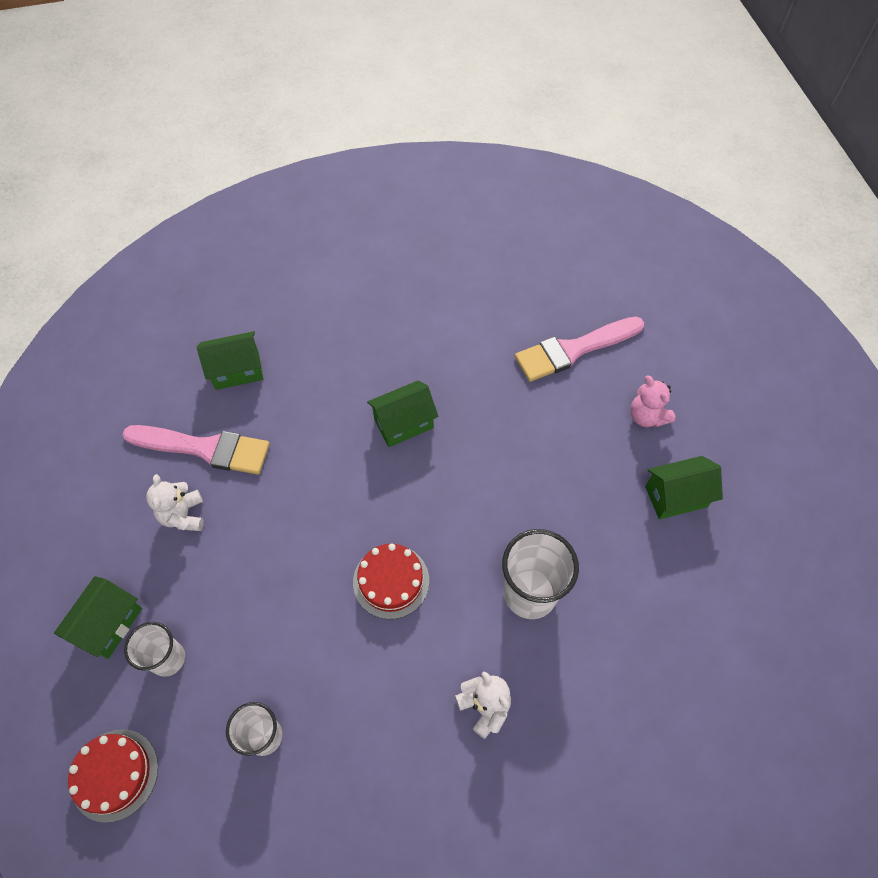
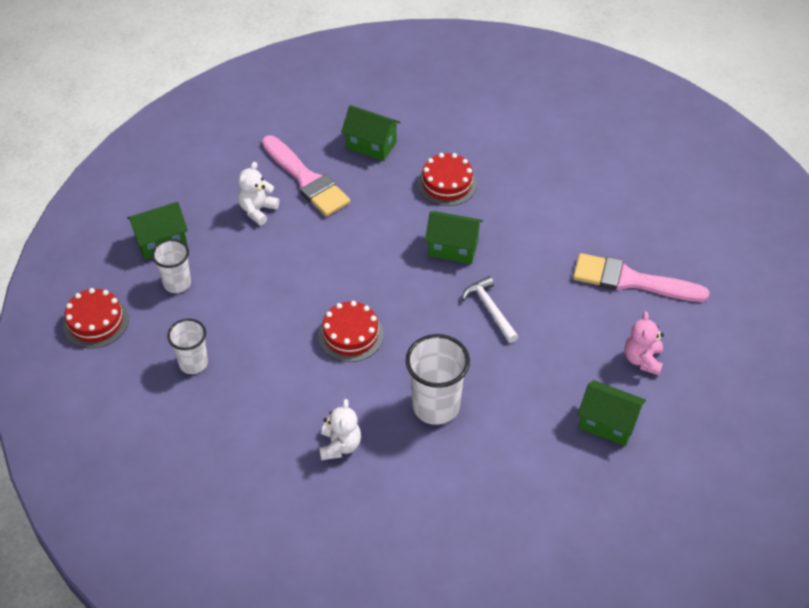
camera: 40 degrees right, 10 degrees down
(341, 363) = (447, 183): none -> red cake
(488, 461) = (490, 309): none -> white hammer

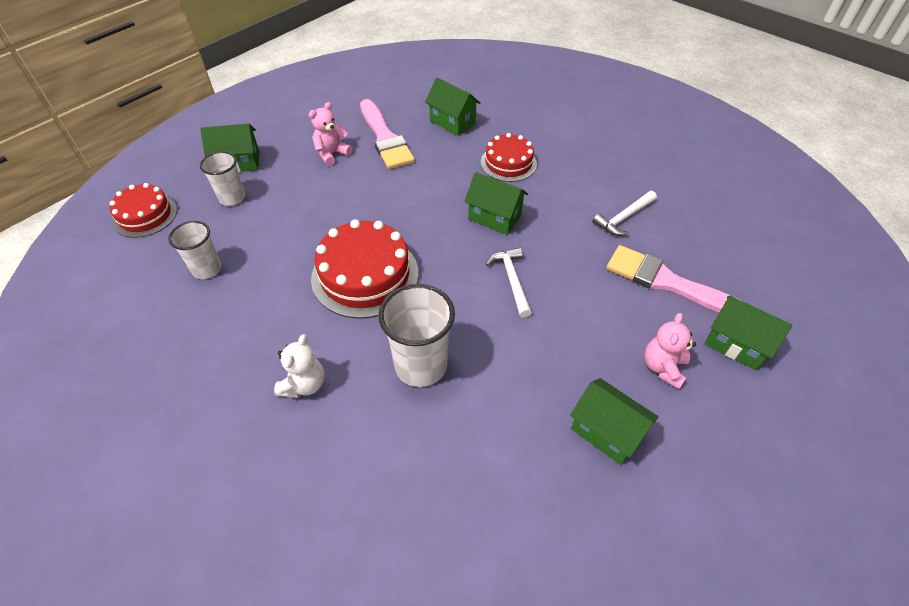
camera: 15 degrees right, 0 degrees up
(257, 210) = (332, 154): white teddy bear -> pink teddy bear
(350, 335) = (365, 275): red cake -> red cake, size x1.60
(577, 222) = (624, 218): none -> white hammer
(699, 325) = (736, 344): none -> green house

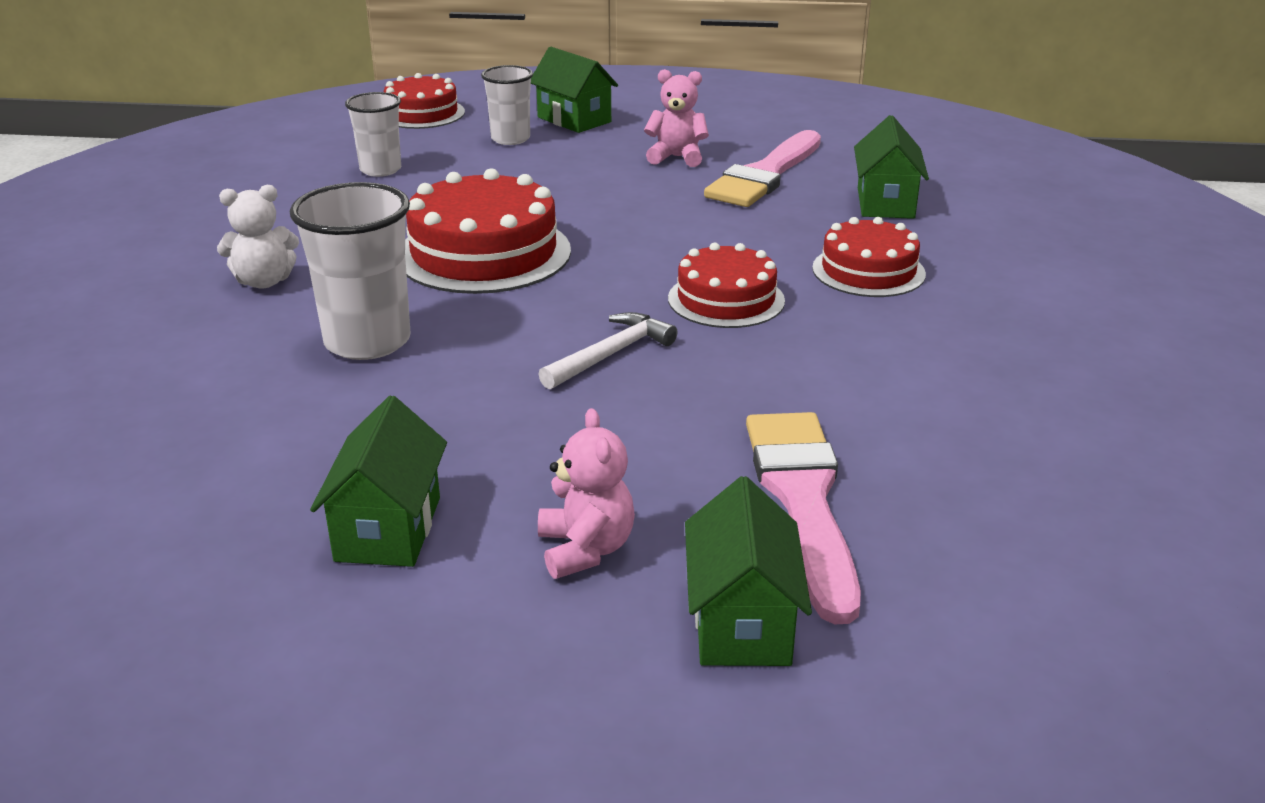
camera: 55 degrees right, 20 degrees down
(494, 217) = (726, 299): green house -> red cake
(624, 218) = (905, 408): white hammer -> none
(663, 367) = (585, 549): pink teddy bear -> pink teddy bear turned 90 degrees clockwise

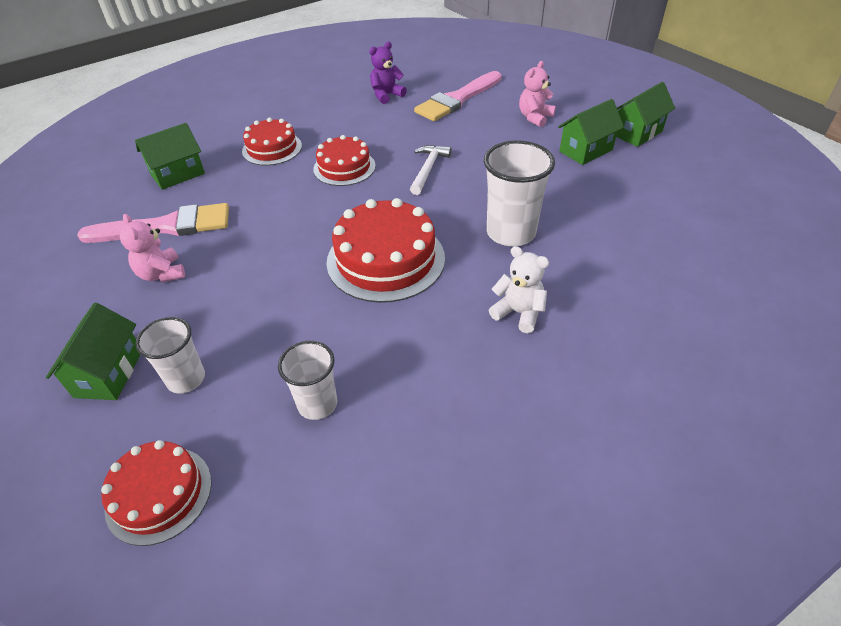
camera: 130 degrees left, 15 degrees up
(610, 354) = (428, 169): white hammer -> white hammer turned 105 degrees clockwise
(742, 622) = (520, 87): green house -> green house (637, 133)
(935, 430) = (386, 95): none -> purple teddy bear

